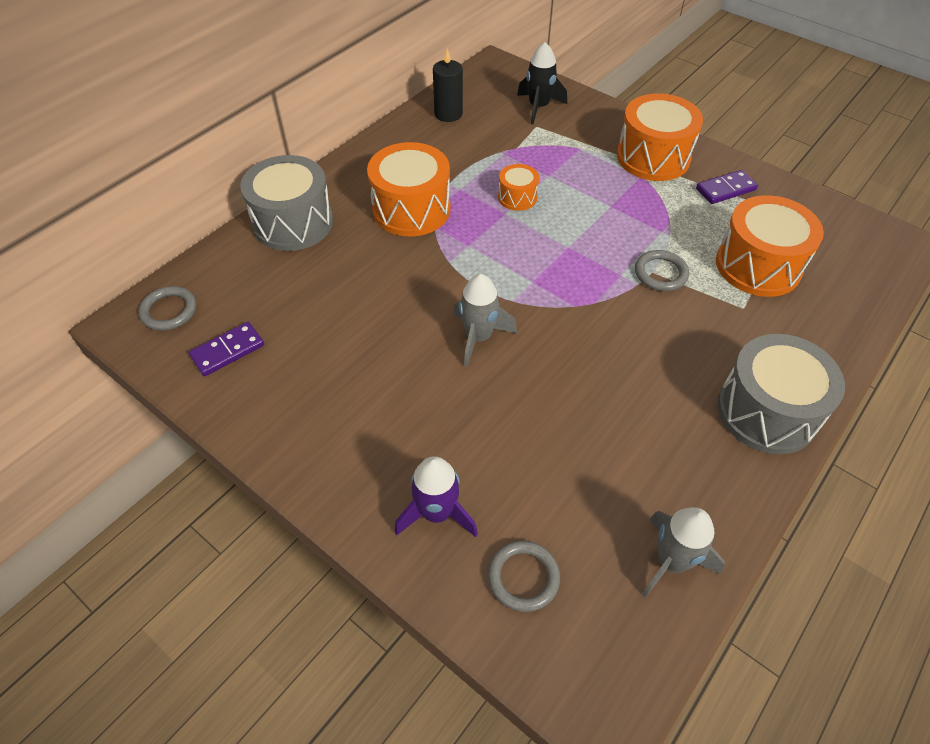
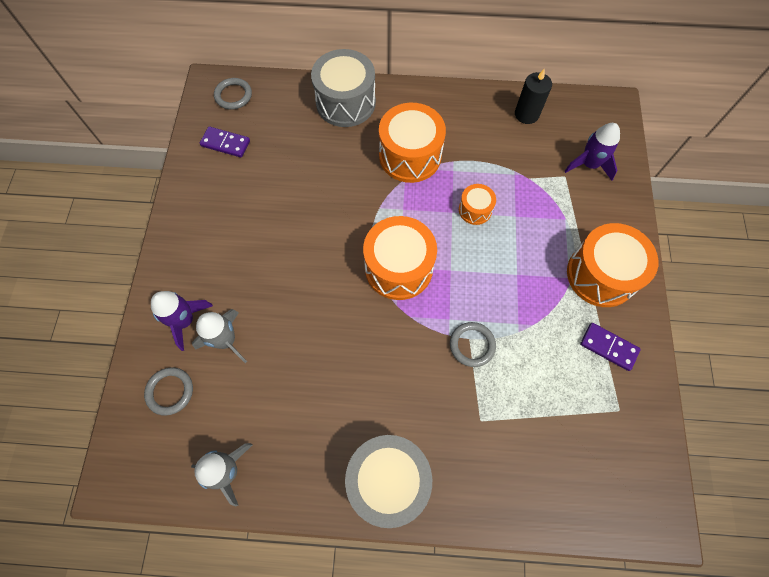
camera: 55 degrees right, 15 degrees up
(478, 337) = (327, 264): grey rocket -> grey rocket (226, 340)
(538, 107) = (589, 164): black rocket -> purple rocket
(758, 265) = (536, 411): orange drum -> orange drum (398, 268)

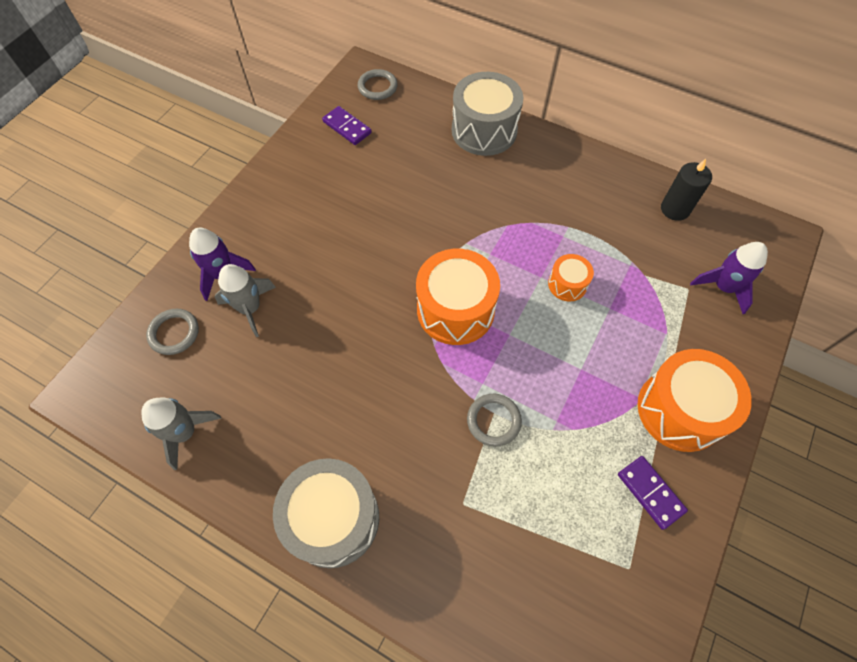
camera: 25 degrees right, 5 degrees down
(410, 156) = (524, 204): orange drum -> none

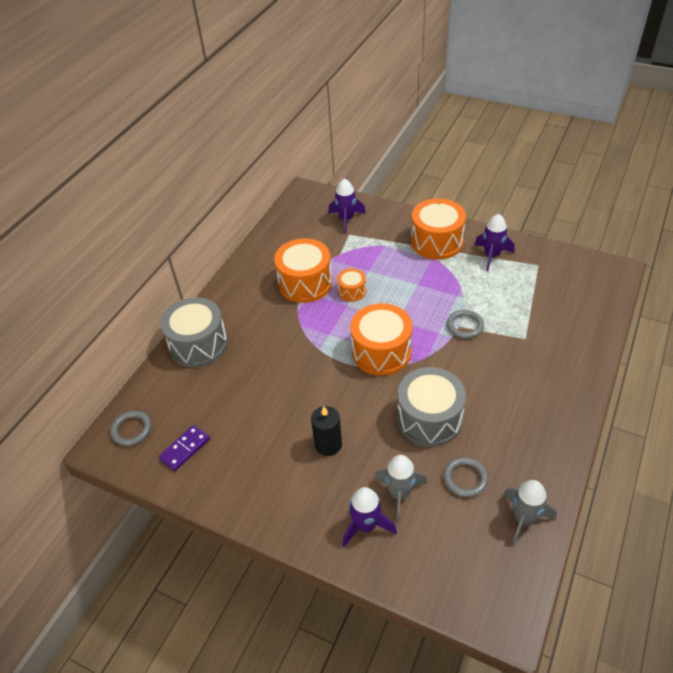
camera: 90 degrees left, 15 degrees down
(174, 333) = (434, 553): grey ring -> grey ring (465, 478)
(333, 518) = (557, 406): grey drum -> grey drum (429, 418)
(583, 232) = (305, 283): none -> orange drum
(650, 492) = (492, 255): purple domino -> purple rocket
(675, 209) = (283, 237): black candle -> black candle (328, 444)

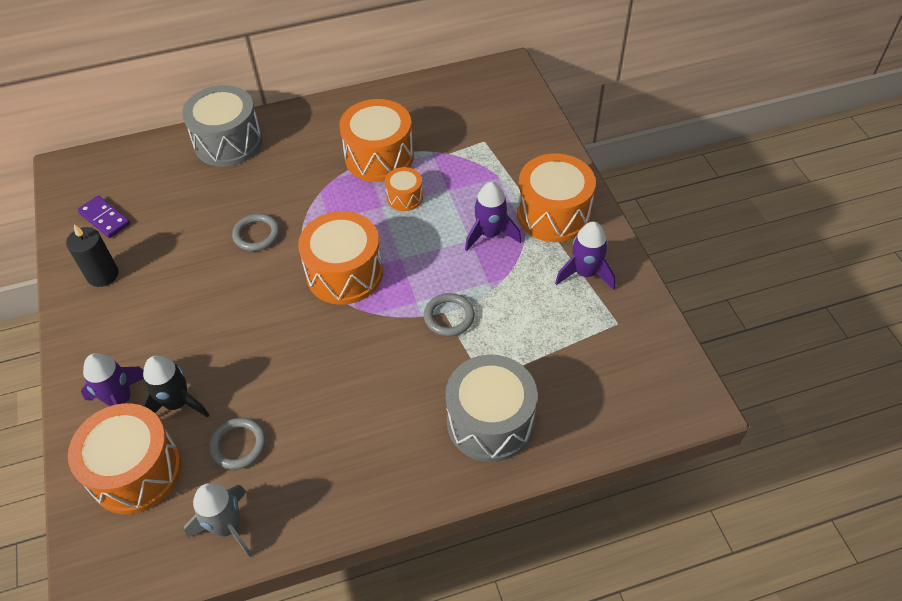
camera: 45 degrees right, 5 degrees up
(131, 430) = (97, 171): grey ring -> grey ring (256, 234)
(185, 449) = (104, 218): purple domino -> purple domino turned 45 degrees clockwise
(328, 444) = (191, 311): black candle -> black candle (103, 275)
(346, 219) = (504, 124): purple rocket -> purple rocket (490, 234)
(399, 494) = (177, 403): grey rocket -> black rocket
(429, 418) = (291, 368): grey drum -> grey drum (490, 422)
(435, 547) = (136, 471): none -> orange drum

